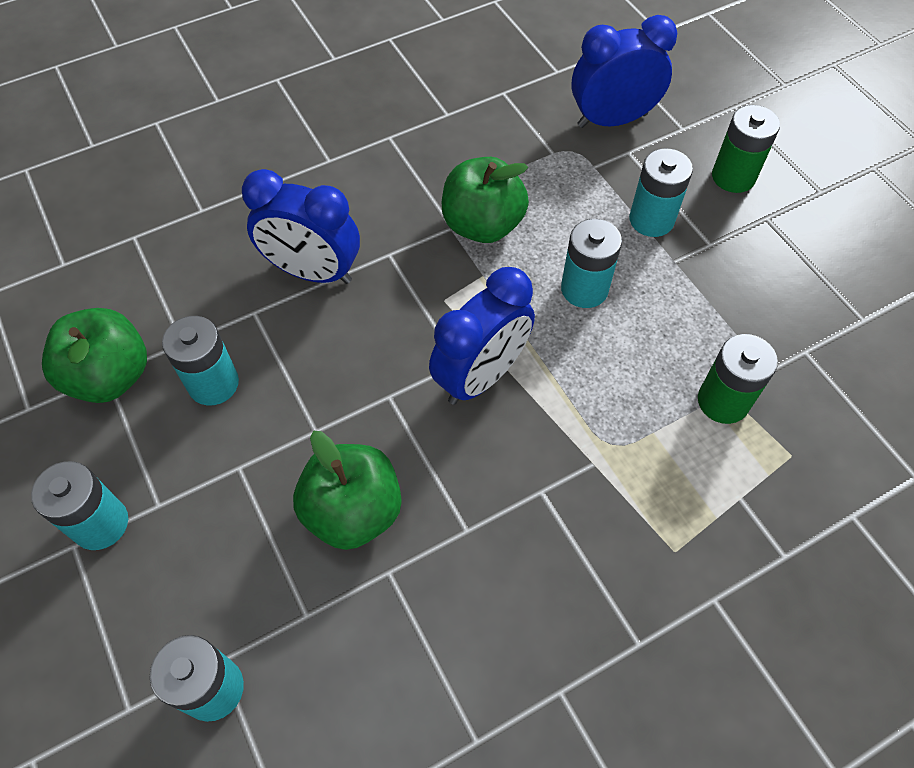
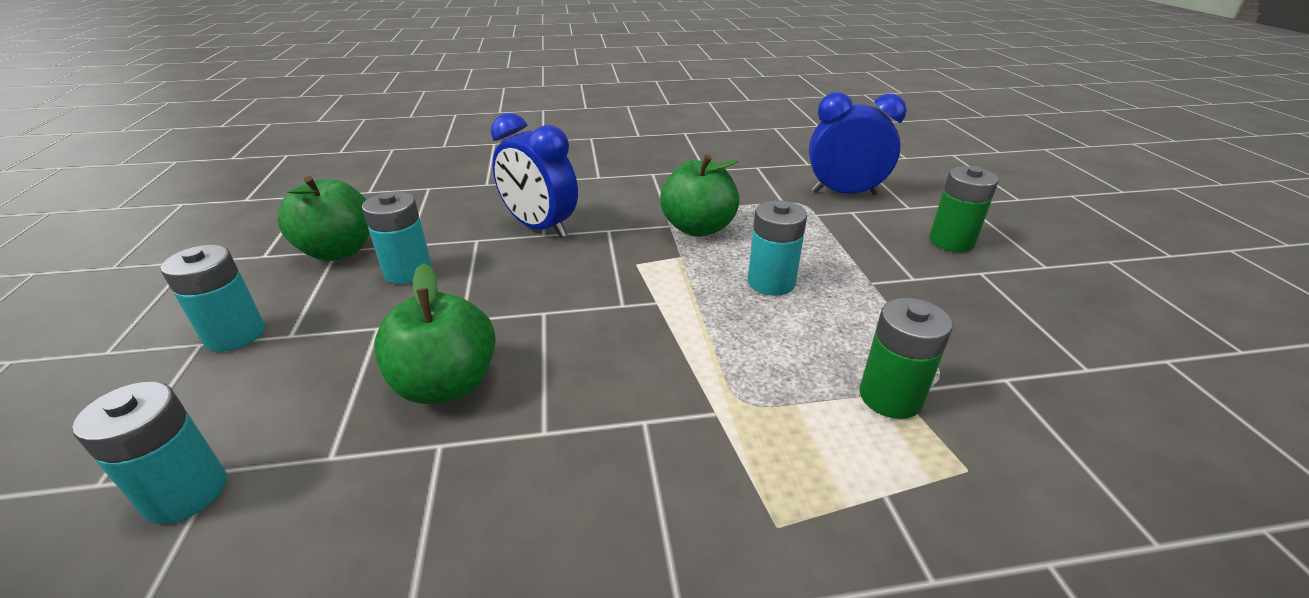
camera: 20 degrees right, 25 degrees down
(481, 376) = (637, 318): blue clock -> none
(651, 220) = (858, 252): turquoise battery -> none

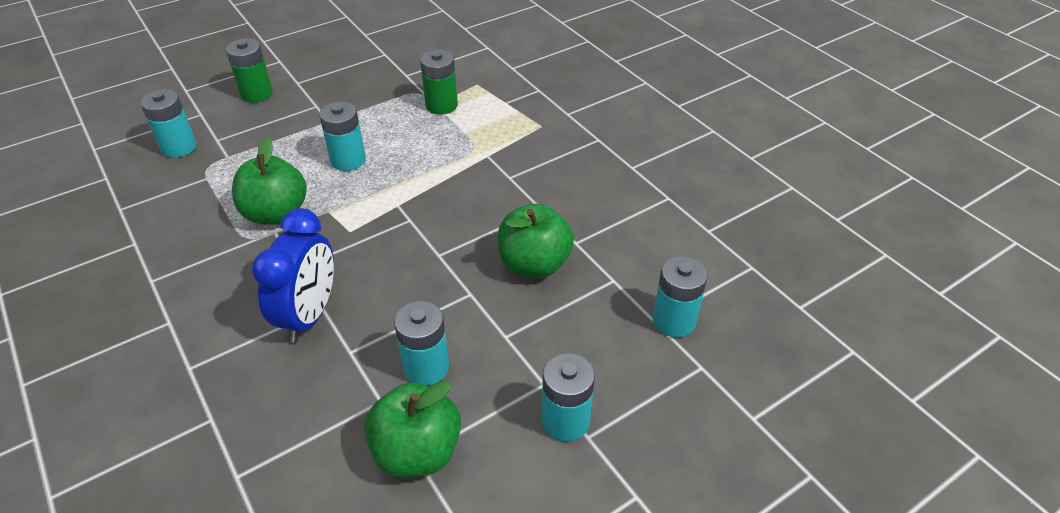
camera: 115 degrees left, 10 degrees up
(844, 193) = (179, 147): blue clock -> turquoise battery

